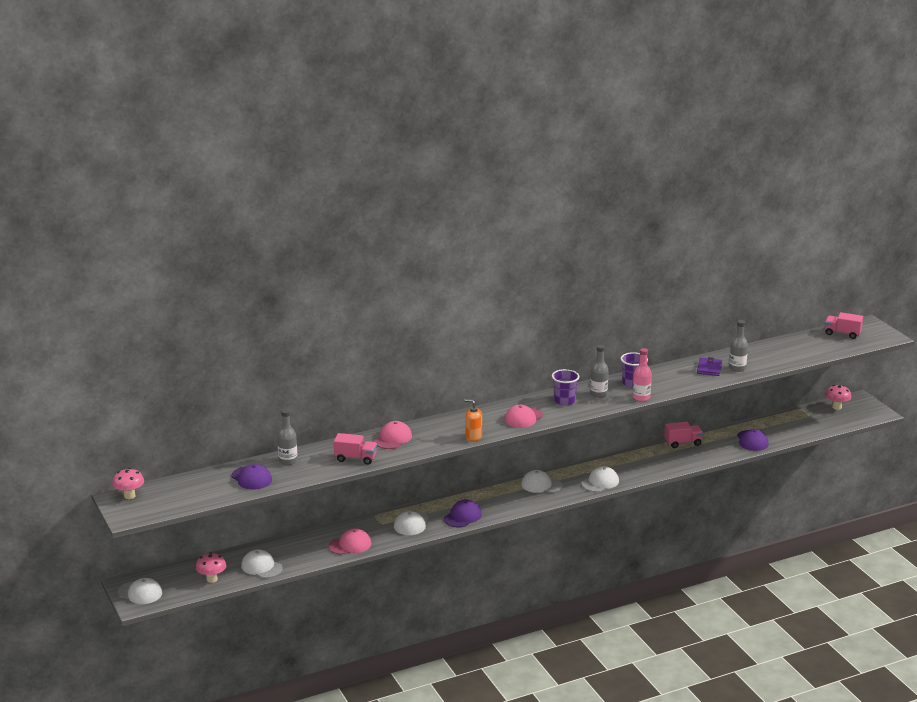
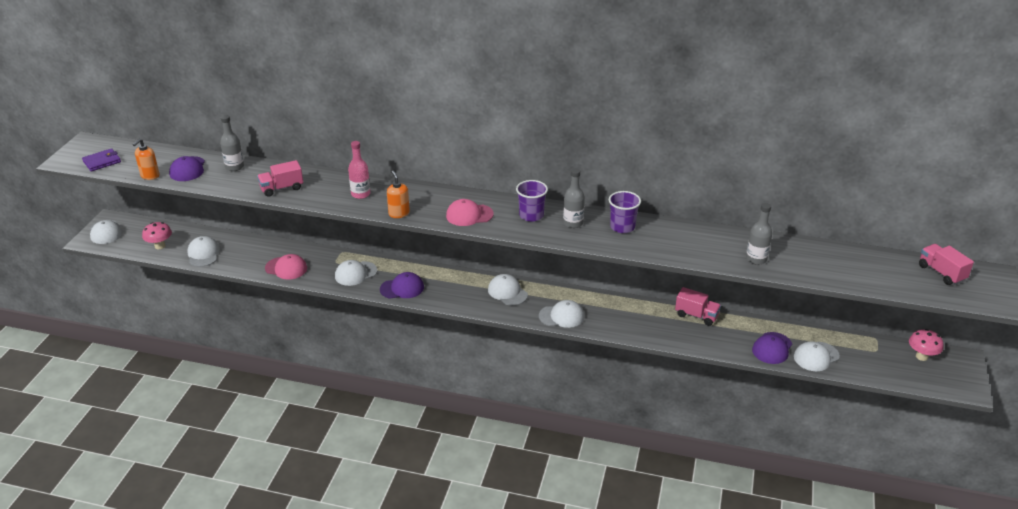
camera: 40 degrees right, 10 degrees up
(129, 496) = (95, 144): pink mushroom -> none
(229, 495) = (150, 176): none -> orange soap dispenser
(355, 458) = (282, 188): pink truck -> pink truck turned 105 degrees clockwise
(393, 438) = (337, 184): pink cap -> none
(641, 397) = (607, 245): pink bottle -> pink bottle (360, 194)
(709, 368) = (725, 246): purple wallet -> purple wallet (102, 162)
(782, 434) = (816, 356): none -> white cap

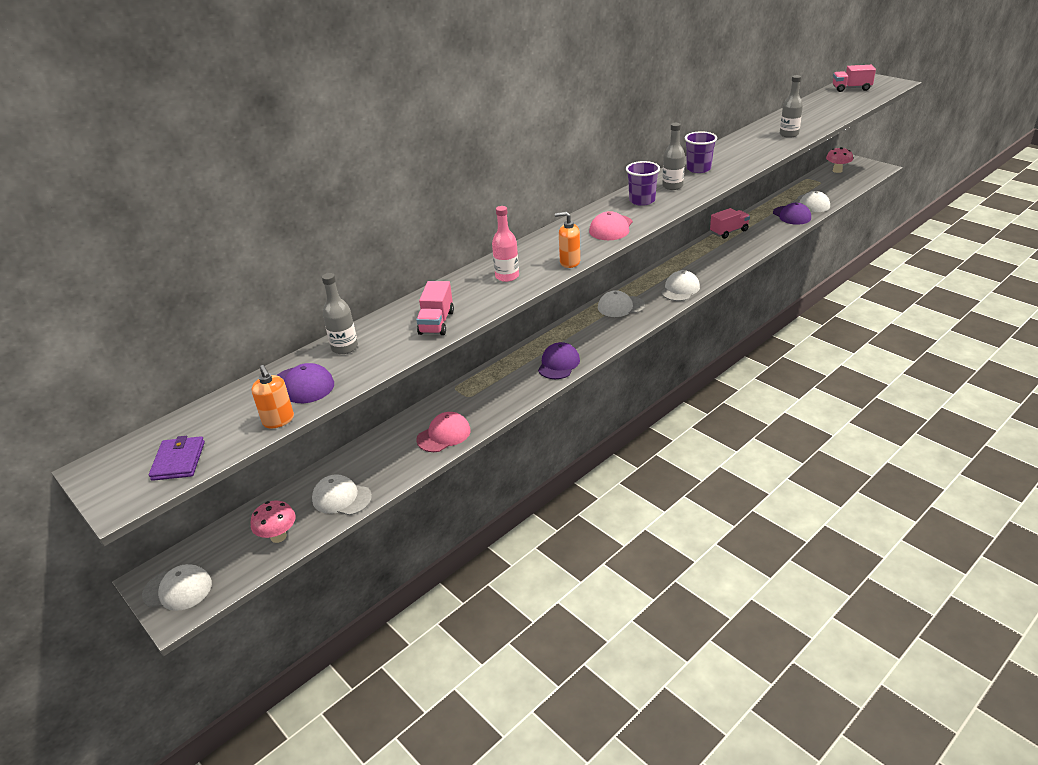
camera: 55 degrees left, 0 degrees up
(355, 273) = (504, 387): white cap -> none

